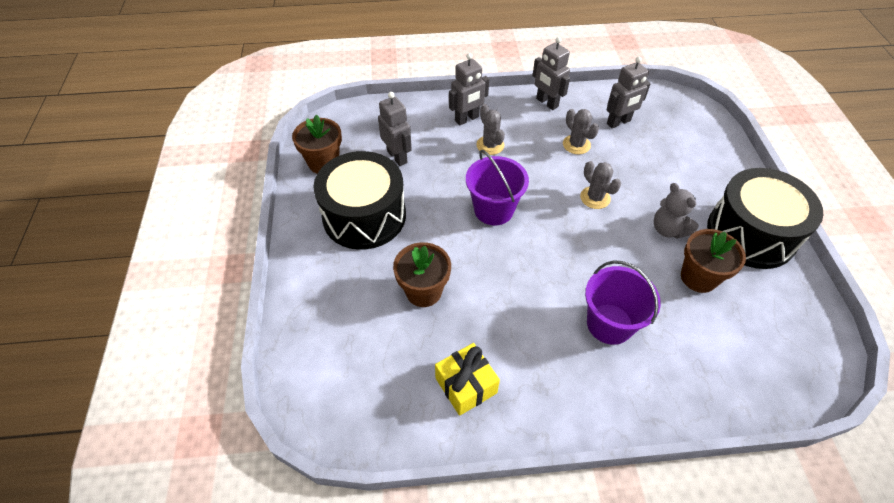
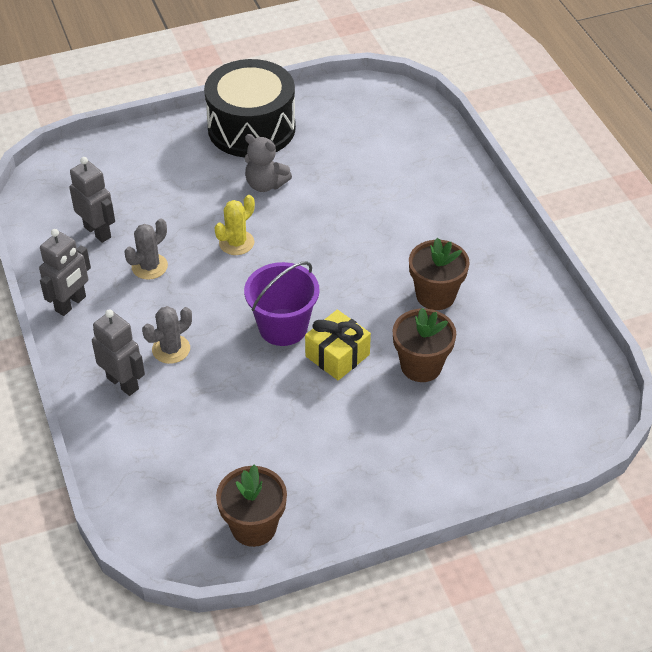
camera: 105 degrees left, 5 degrees down
(364, 216) = (334, 450): black drum -> none
(397, 157) = (219, 443): grey robot -> none
(466, 385) = (511, 311): yellow gift -> yellow gift (337, 355)
(595, 198) = (236, 243): grey cactus -> yellow cactus
(609, 324) = (400, 220): purple bucket -> none
(668, 229) = (265, 184): grey teddy bear -> grey teddy bear turned 75 degrees clockwise
(698, 277) = (321, 163): brown flower pot -> brown flower pot (435, 295)

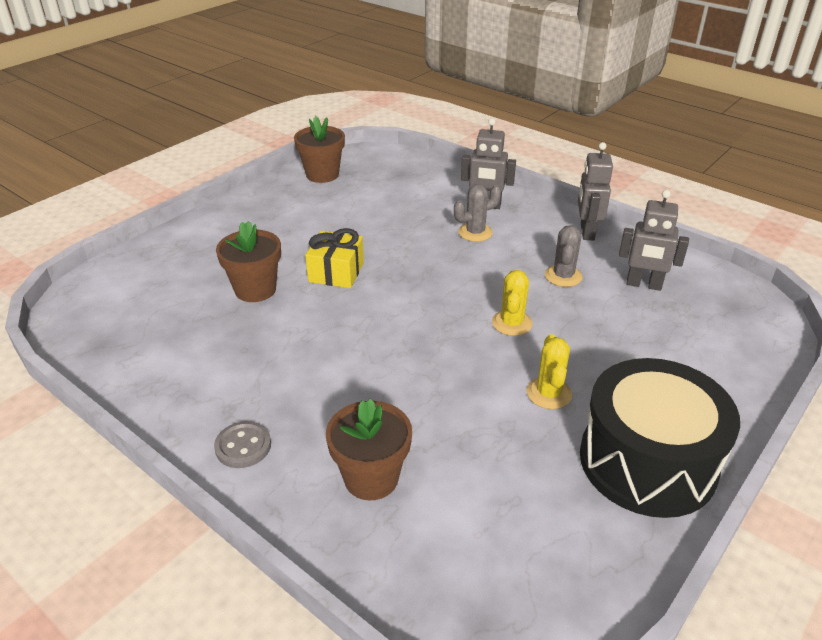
camera: 150 degrees right, 10 degrees down
(171, 349) = (475, 232): grey cactus -> grey cactus turned 45 degrees clockwise
(265, 184) = (549, 393): grey teddy bear -> yellow cactus
(283, 327) = (400, 275): purple bucket -> none
(435, 295) = (272, 350): brown flower pot -> brown flower pot (371, 478)
(488, 230) = (243, 446): none -> grey button

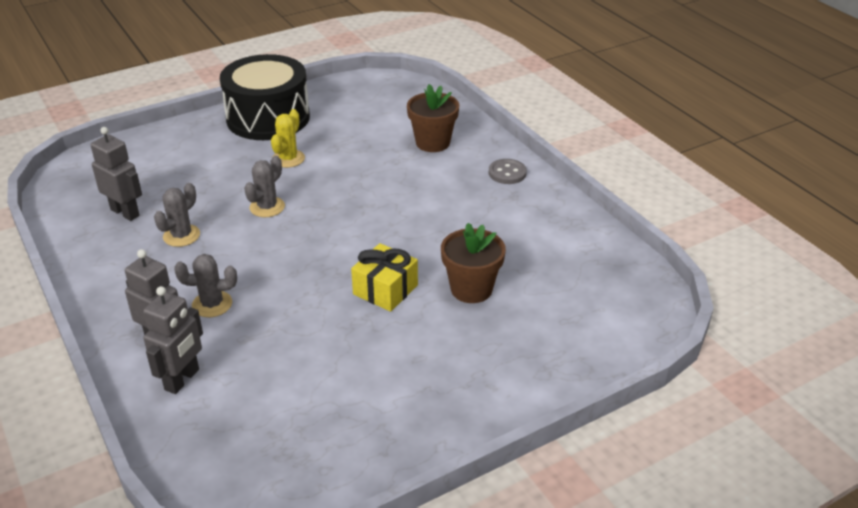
camera: 160 degrees left, 0 degrees up
(322, 175) = (326, 462): brown flower pot -> none
(512, 323) = (267, 207): yellow cactus -> grey cactus
(586, 232) = (101, 276): grey robot -> grey robot (182, 380)

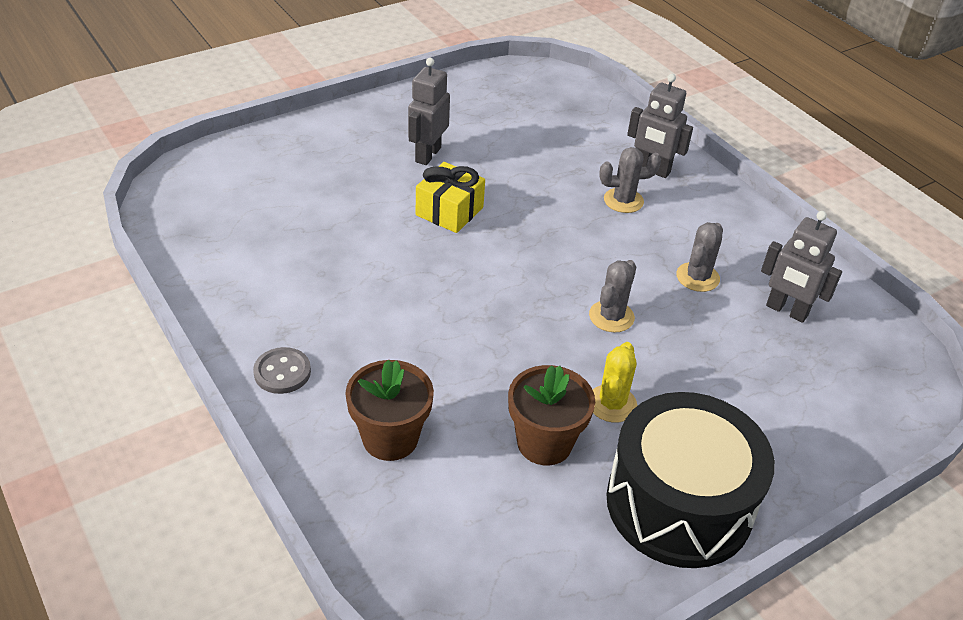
camera: 175 degrees right, 5 degrees up
(182, 380) = (618, 141): grey robot -> grey robot (427, 155)
(471, 289) = (358, 210): brown flower pot -> brown flower pot (544, 443)

